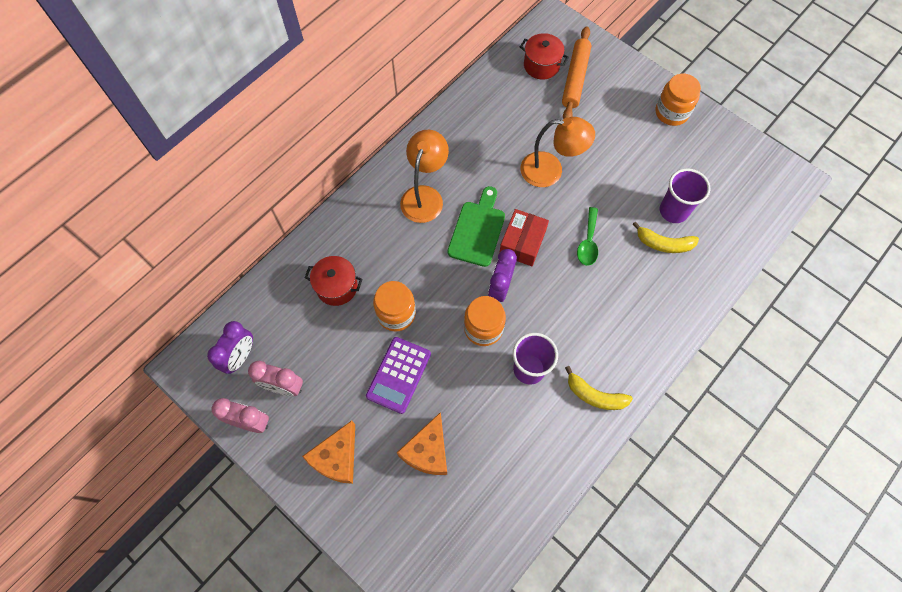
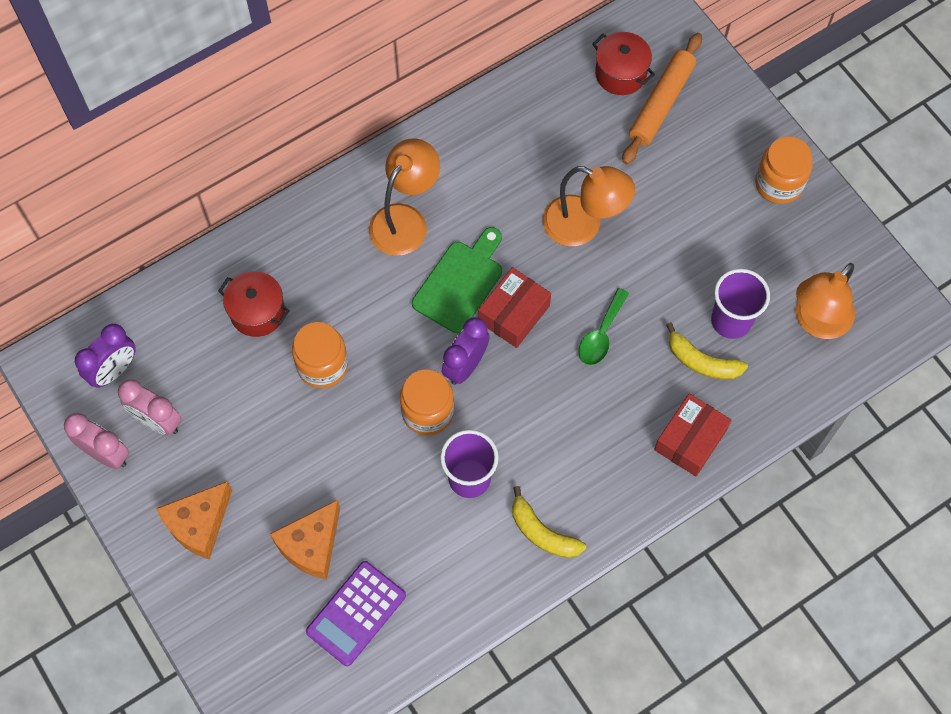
camera: 15 degrees right, 0 degrees up
(398, 375) = (303, 443): purple calculator -> purple calculator (356, 613)
(675, 301) = (690, 440): none -> red box
(730, 197) = (816, 322): none -> orange lamp

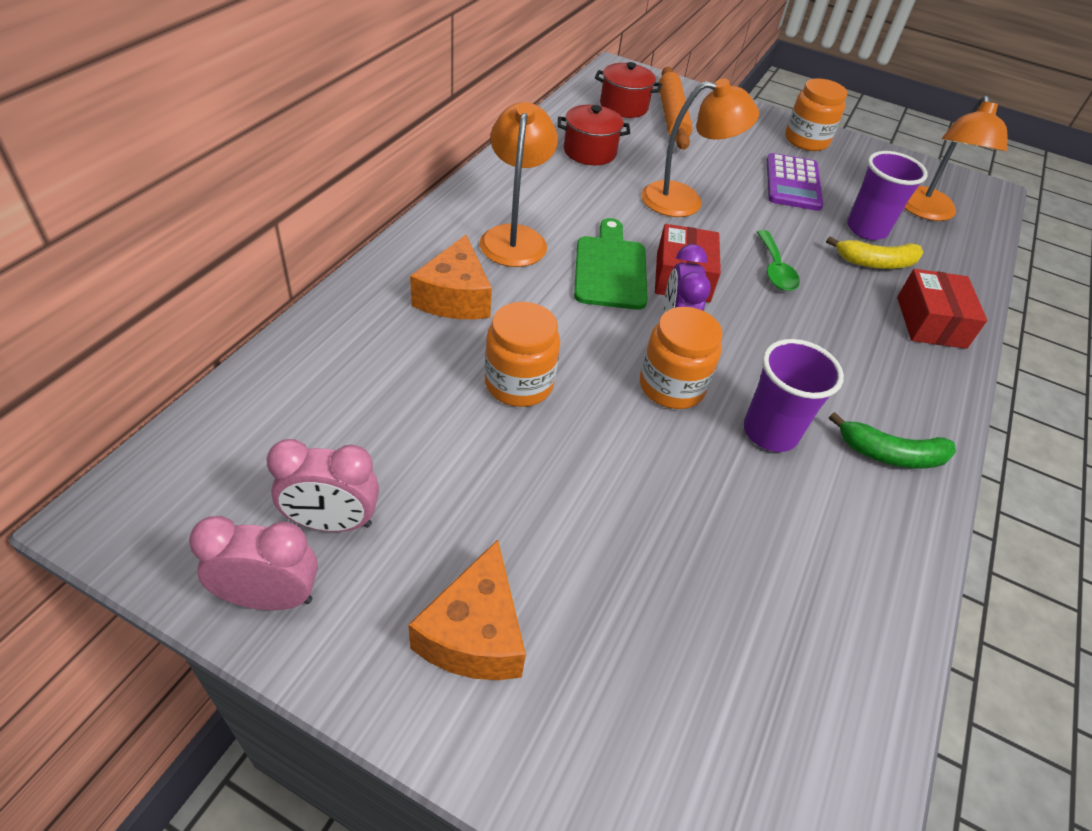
camera: 35 degrees left, 20 degrees down
(114, 370) = (232, 484): purple clock -> none
(257, 312) = (403, 358): red pot -> red pot (589, 152)
(311, 545) = (652, 588): orange cheese -> orange cheese (455, 297)
(356, 613) = (776, 649): purple calculator -> purple calculator (792, 183)
(542, 532) = (890, 454): yellow banana -> green banana

